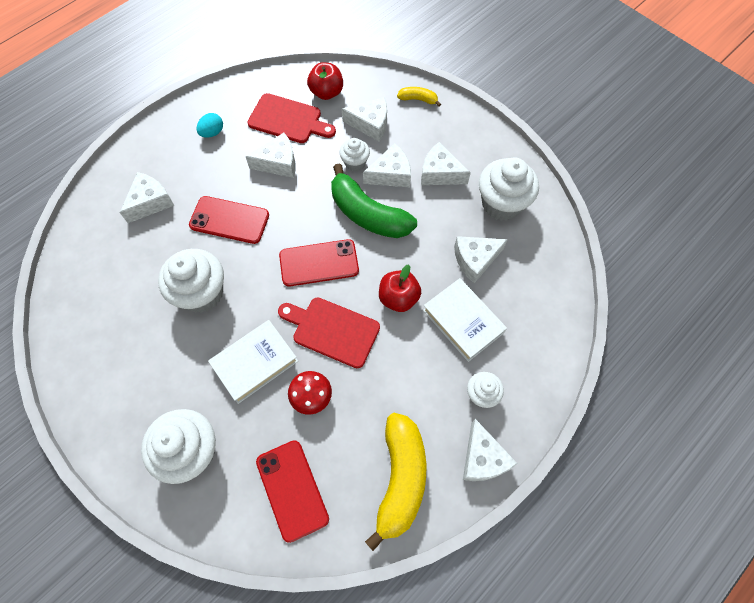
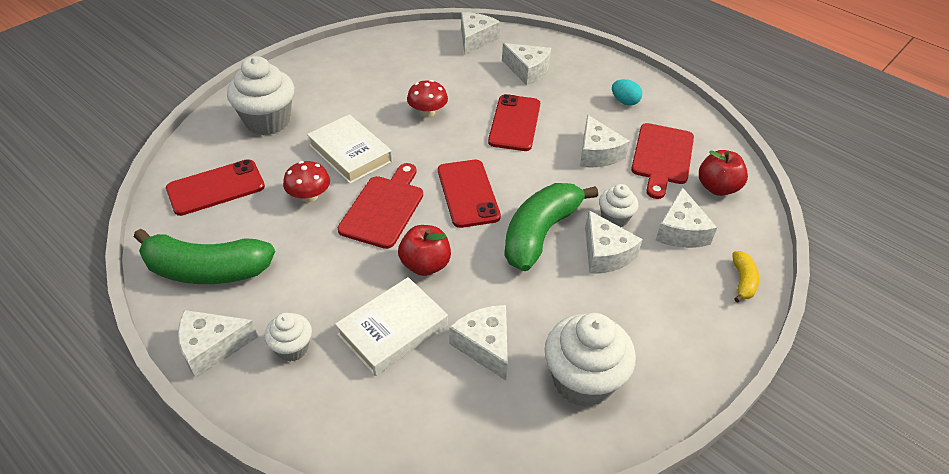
camera: 85 degrees right, 20 degrees down
(202, 293) = (427, 112): white cupcake -> red mushroom
(400, 478) = (207, 270): yellow banana -> green banana
(440, 173) = (620, 306): white cheese -> white cheese (475, 39)

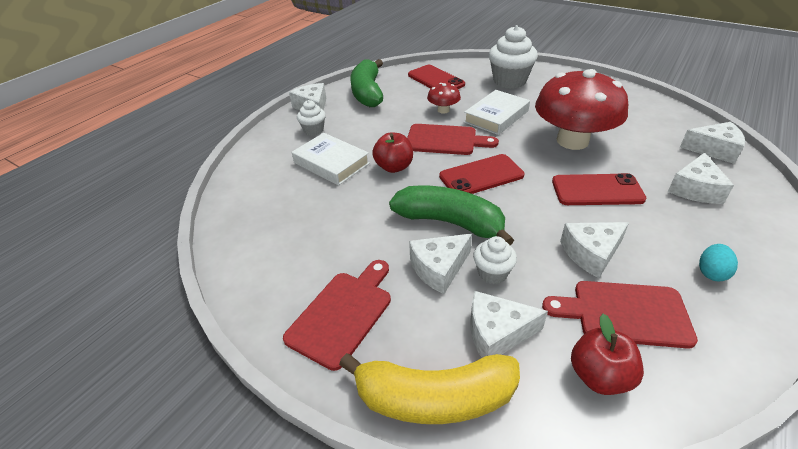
camera: 85 degrees right, 5 degrees down
(427, 112) = (572, 141): red mushroom -> red mushroom, size x2.29
(485, 345) = (321, 205): white cheese -> none
(582, 381) = (290, 262): white cupcake -> none
(659, 335) = (343, 314): none -> red cutting board
(742, 281) = (434, 398): yellow banana -> yellow banana, size x2.18

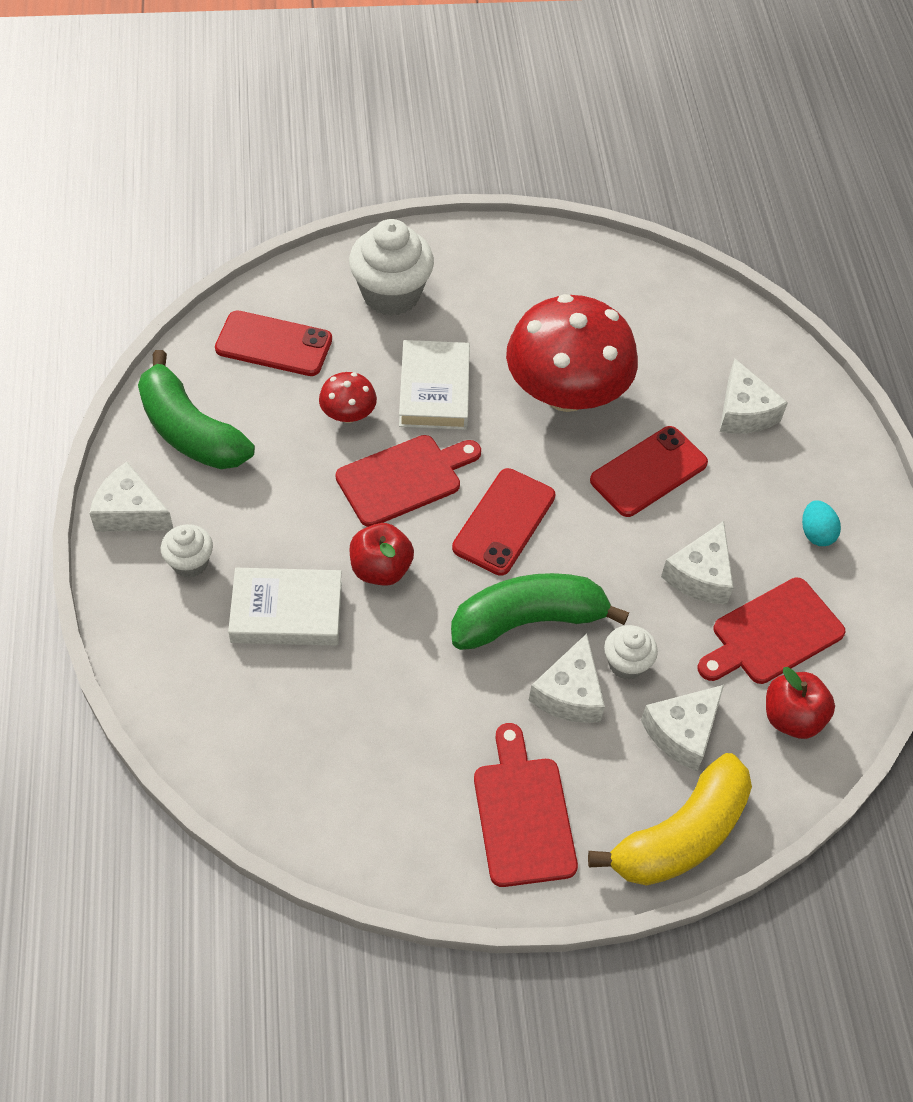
camera: 45 degrees left, 15 degrees up
(713, 150) = (728, 327): white cheese -> none

